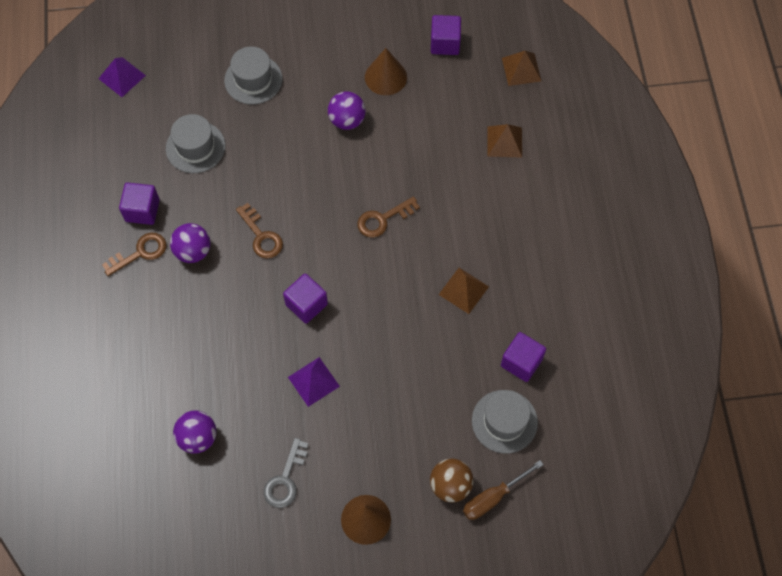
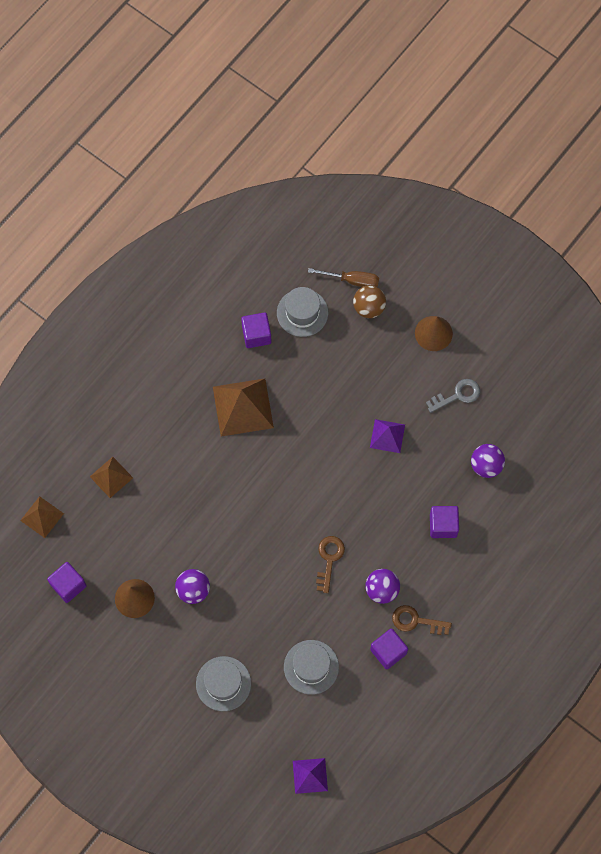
camera: 135 degrees left, 5 degrees up
(306, 304) = (345, 487): purple cube -> purple cube (443, 525)
(383, 219) = (242, 498): brown key -> none
(463, 290) = (243, 407): brown pyramid -> brown pyramid, size x1.75

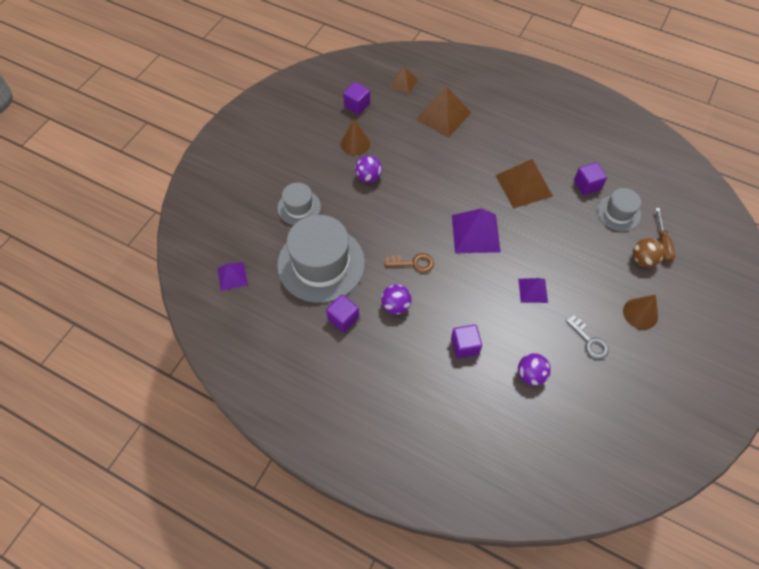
camera: 80 degrees right, 10 degrees down
(111, 477) = (443, 115): brown pyramid -> brown pyramid, size x1.75
(301, 479) = (475, 233): none -> purple pyramid
(311, 667) = (321, 264): grey hat -> grey hat, size x1.92
(416, 621) = (374, 336): brown key -> none

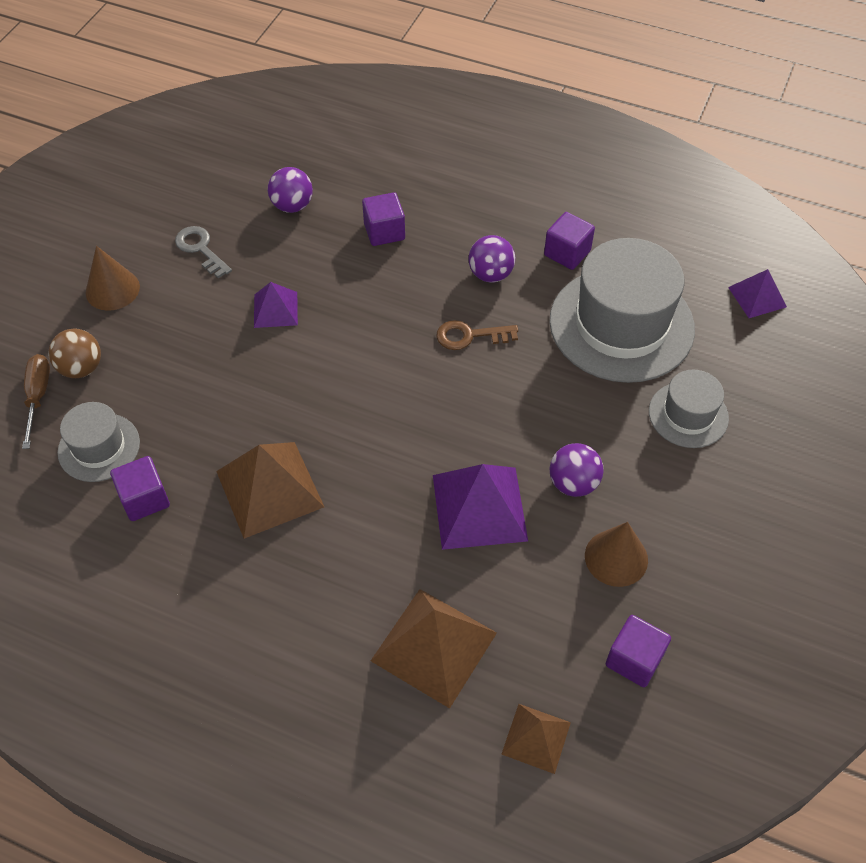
camera: 175 degrees right, 5 degrees down
(475, 233) = (365, 391): purple pyramid -> purple pyramid (479, 507)

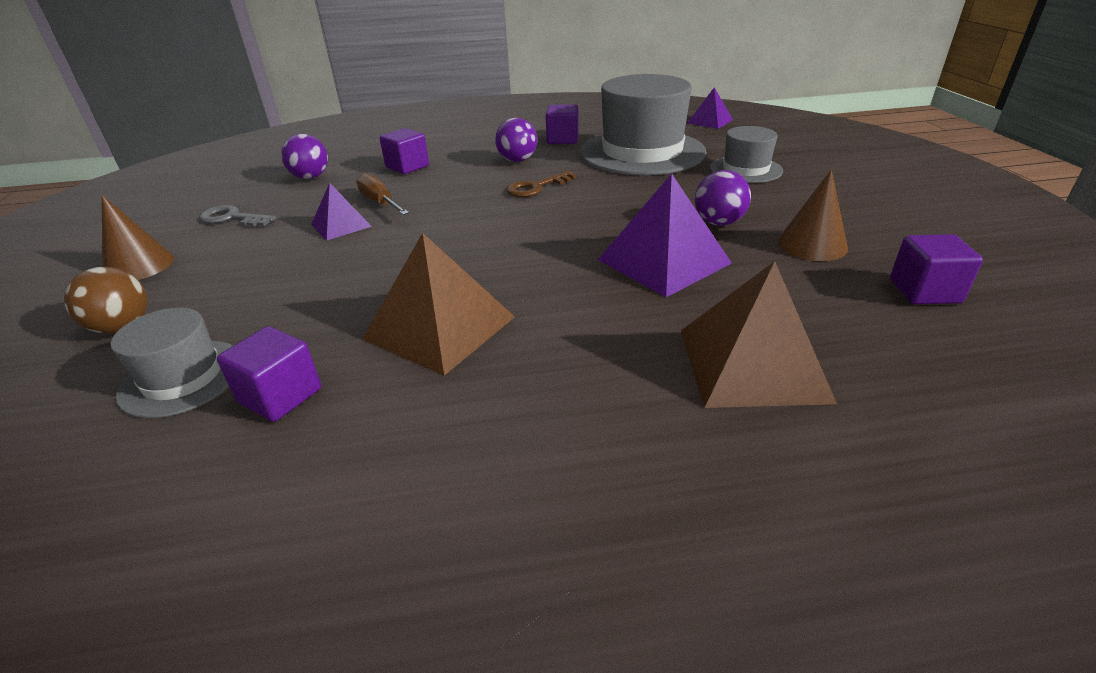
camera: 30 degrees left, 20 degrees down
(38, 396) = (63, 369): brown screwdriver -> brown screwdriver (380, 202)
(536, 738) = (946, 383): brown pyramid -> none

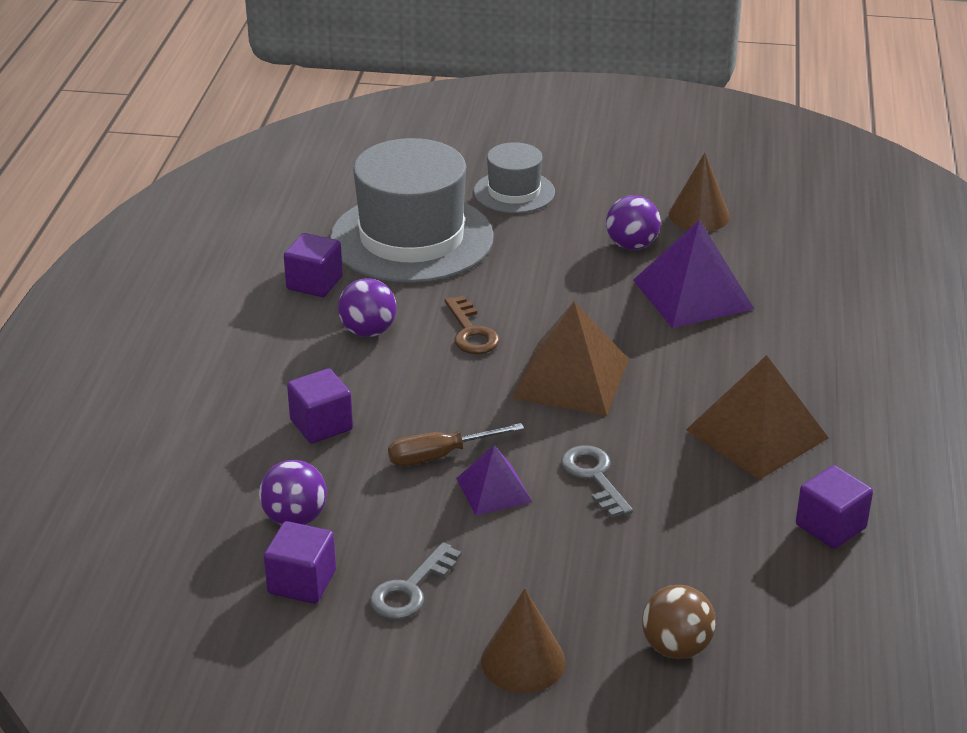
camera: 75 degrees left, 0 degrees up
(183, 378) = (786, 588): grey hat -> none
(359, 258) = (594, 477): none -> grey key
(710, 121) = (340, 166): purple pyramid -> none
(752, 364) = (857, 298): brown pyramid -> brown pyramid (571, 378)
(924, 291) = (792, 198): purple cube -> purple cube (302, 582)

